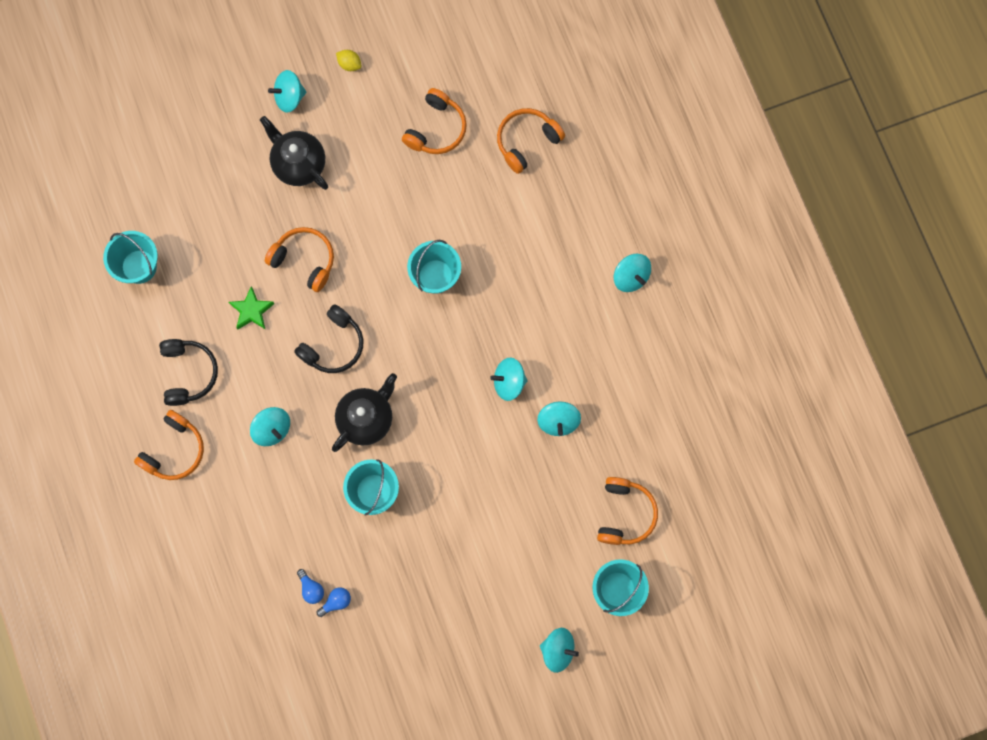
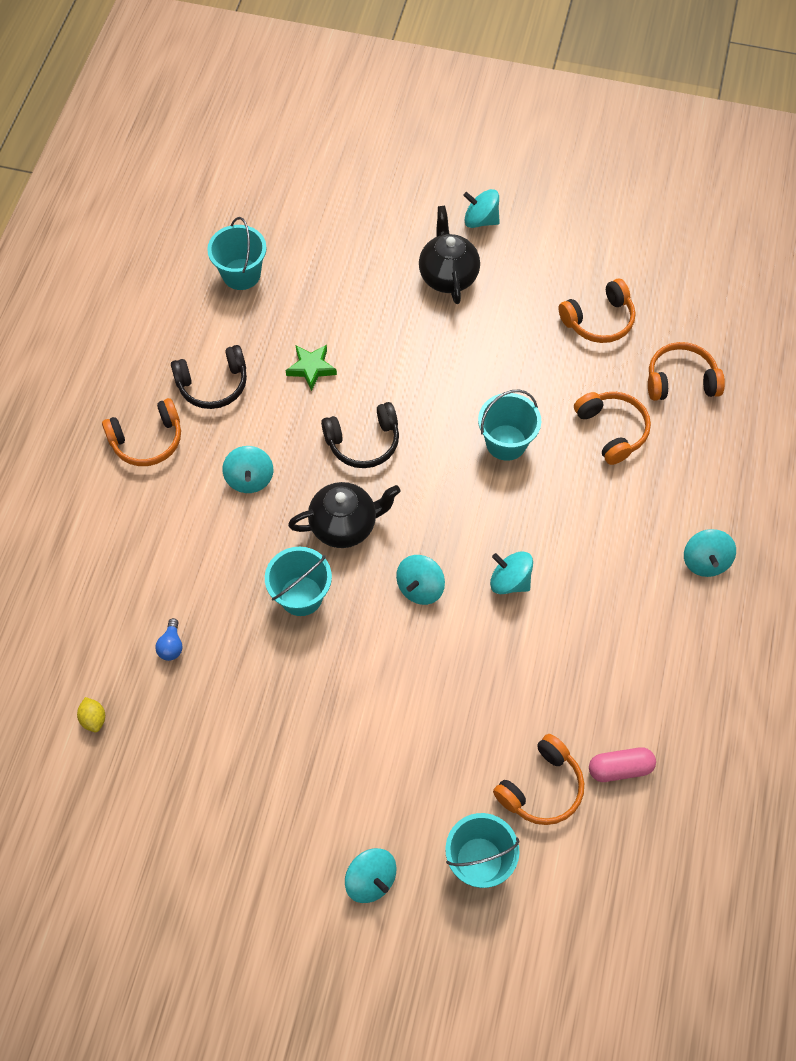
camera: 35 degrees right, 15 degrees down
(188, 373) = (213, 384): black headphones -> black headphones turned 45 degrees clockwise
(304, 260) = (392, 356): orange headphones -> orange headphones (612, 430)
(336, 602) = (185, 674): blue light bulb -> none
(349, 64) = (555, 225): yellow lemon -> yellow lemon (94, 719)
(558, 421) = (534, 650): turquoise spinning top -> turquoise spinning top (420, 587)
(666, 466) = (620, 768): none -> pink capsule

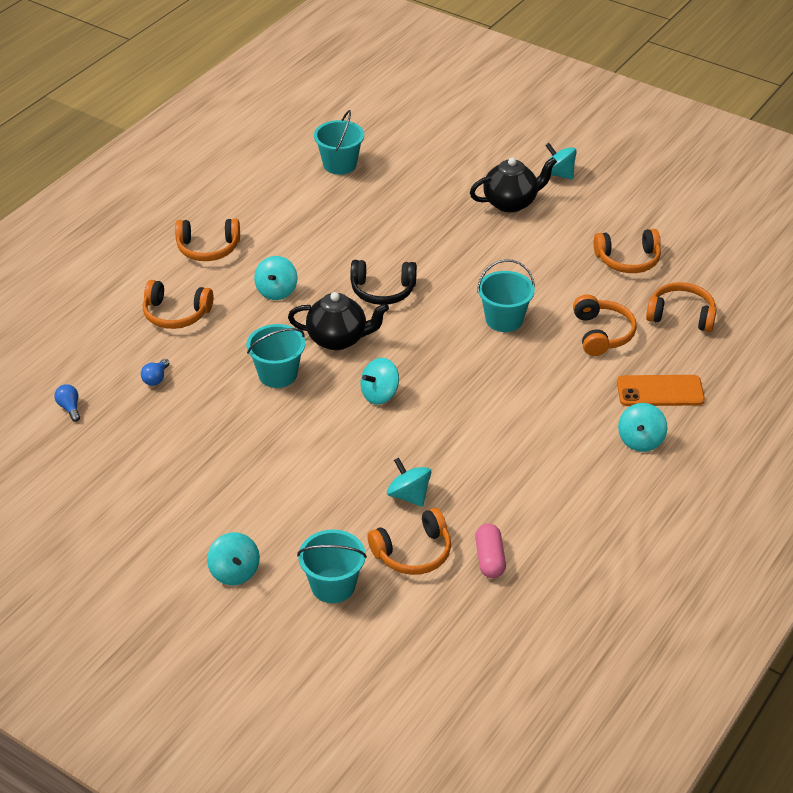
camera: 20 degrees right, 20 degrees down
(94, 719) = (69, 408): yellow lemon -> blue light bulb
(153, 546) = (176, 314): none -> orange headphones
(213, 384) = (279, 226): black headphones -> none
(311, 368) = (365, 235): green star -> none
(448, 276) = (511, 203): black teapot -> black teapot turned 60 degrees clockwise
(510, 581) = (459, 409): turquoise spinning top -> turquoise spinning top (409, 495)
(620, 768) = (489, 559): pink capsule -> pink capsule turned 75 degrees clockwise
(699, 489) = (660, 391): none -> orange phone

